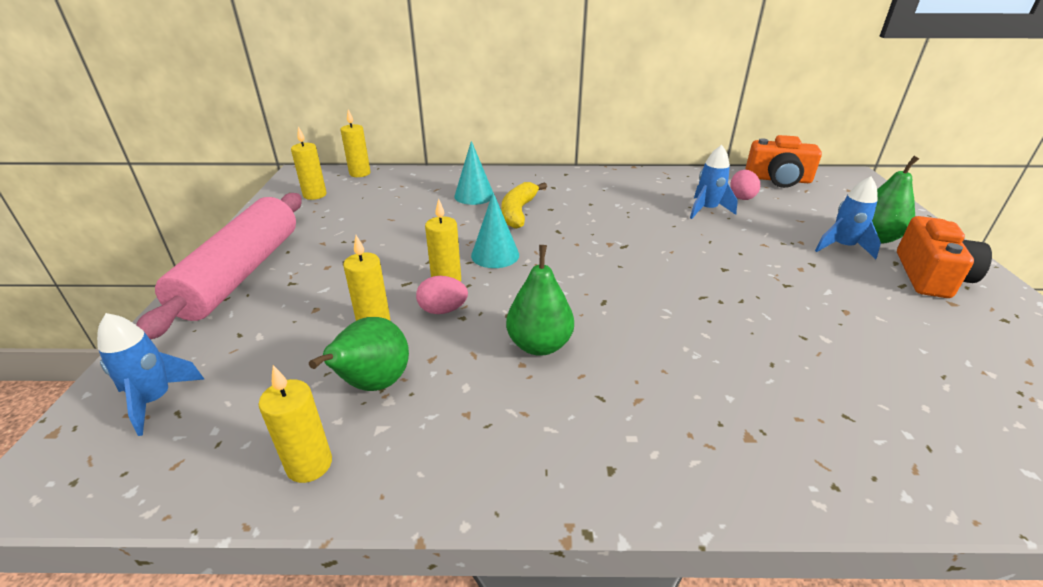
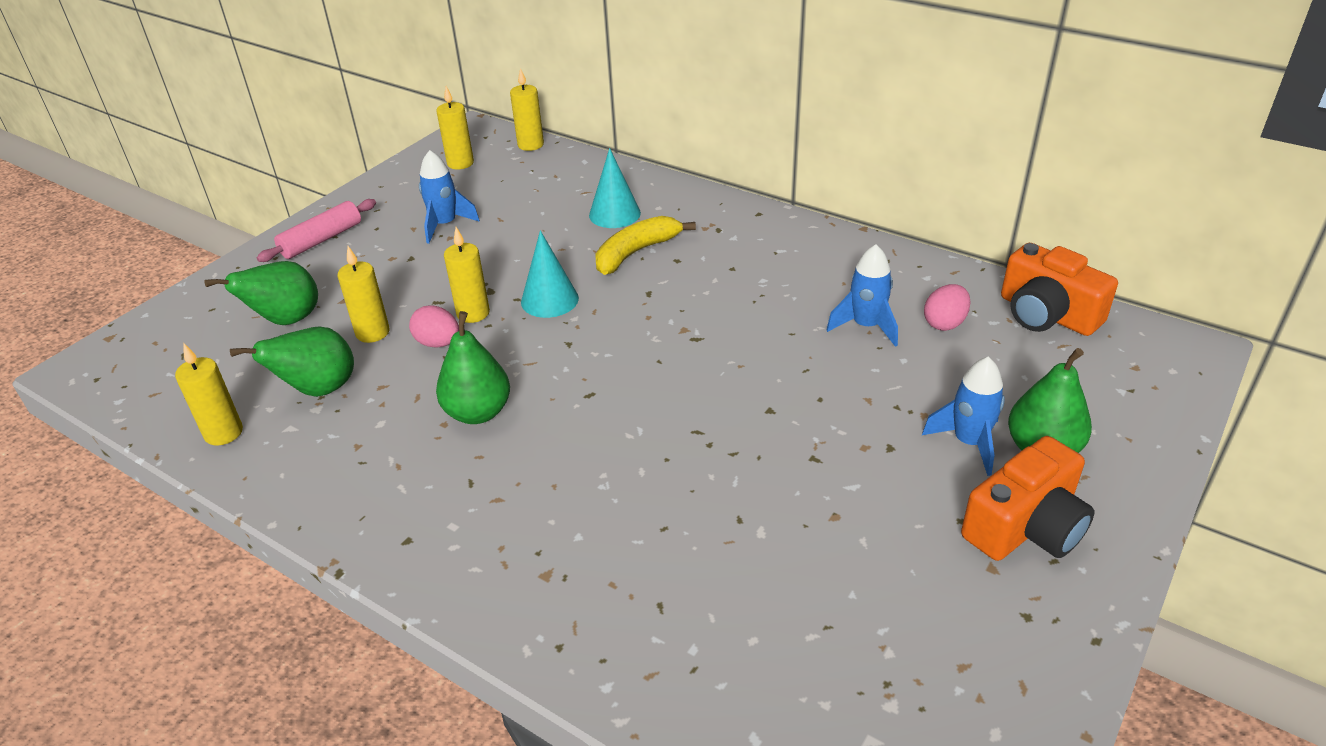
camera: 35 degrees right, 5 degrees up
(155, 400) = (178, 338): blue rocket -> blue rocket (445, 225)
(241, 273) = (321, 240): pink rolling pin -> pink rolling pin, size x0.51
(273, 342) = (286, 320): none -> green pear

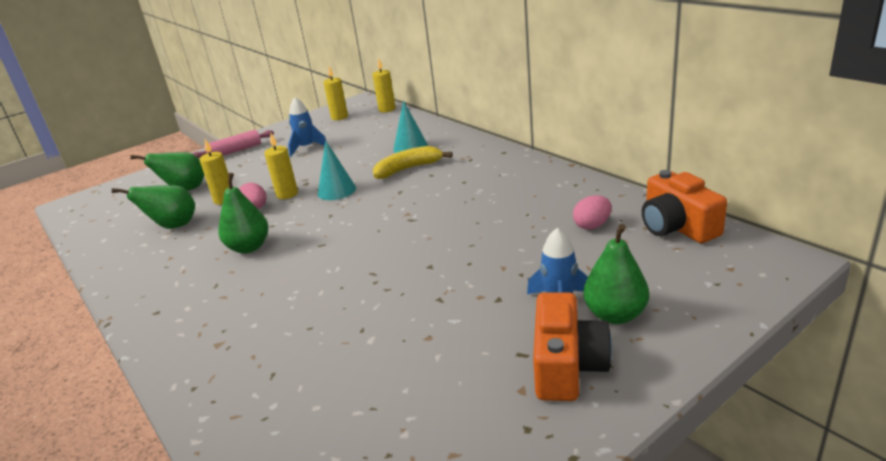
camera: 20 degrees right, 10 degrees down
(223, 433) = (109, 243): yellow candle -> none
(866, 326) = (532, 222): blue rocket -> none
(1025, 526) = (567, 366): orange camera -> orange camera turned 60 degrees counterclockwise

